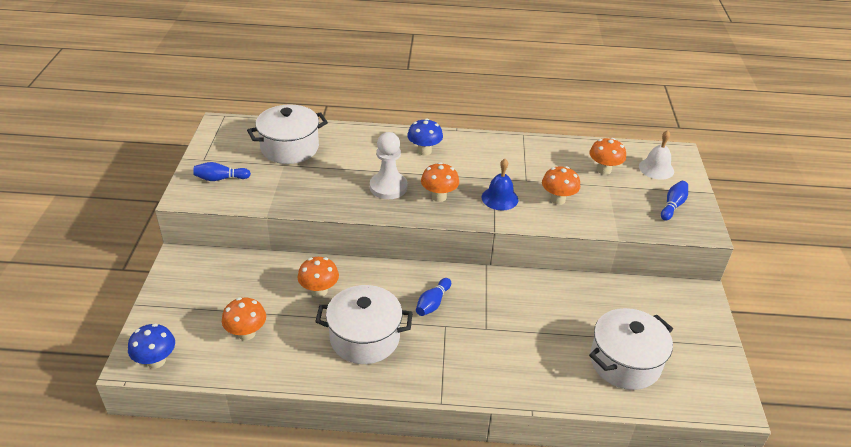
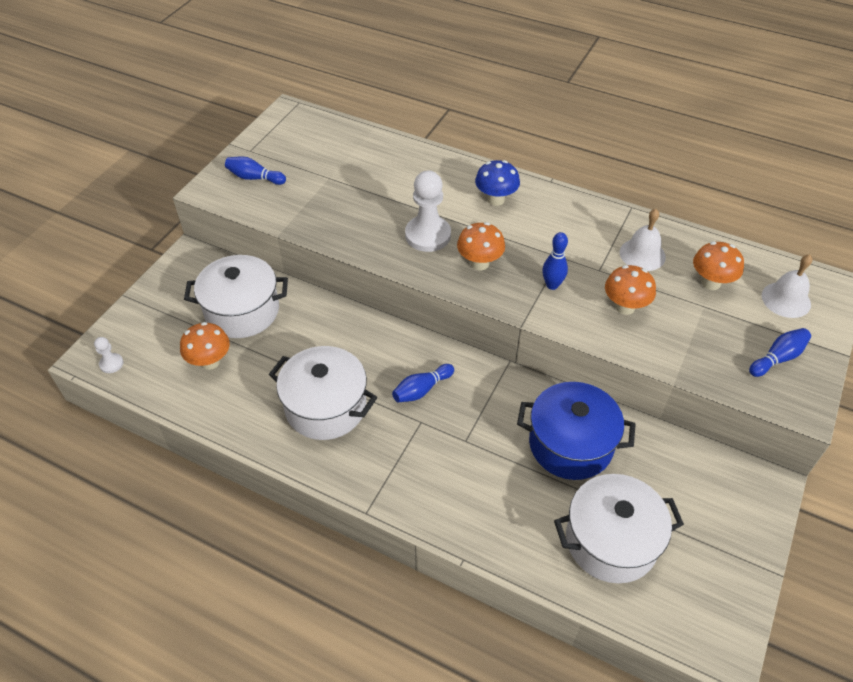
camera: 25 degrees right, 10 degrees up
(156, 361) = (111, 364): blue mushroom -> white pawn
(290, 148) = (346, 158): white pot -> white pot (242, 311)
(319, 291) = (307, 336): orange mushroom -> none
(499, 198) = (552, 285): blue bell -> blue bowling pin
(549, 163) = (642, 254): none -> white bell
(561, 308) = (570, 444): none -> blue pot

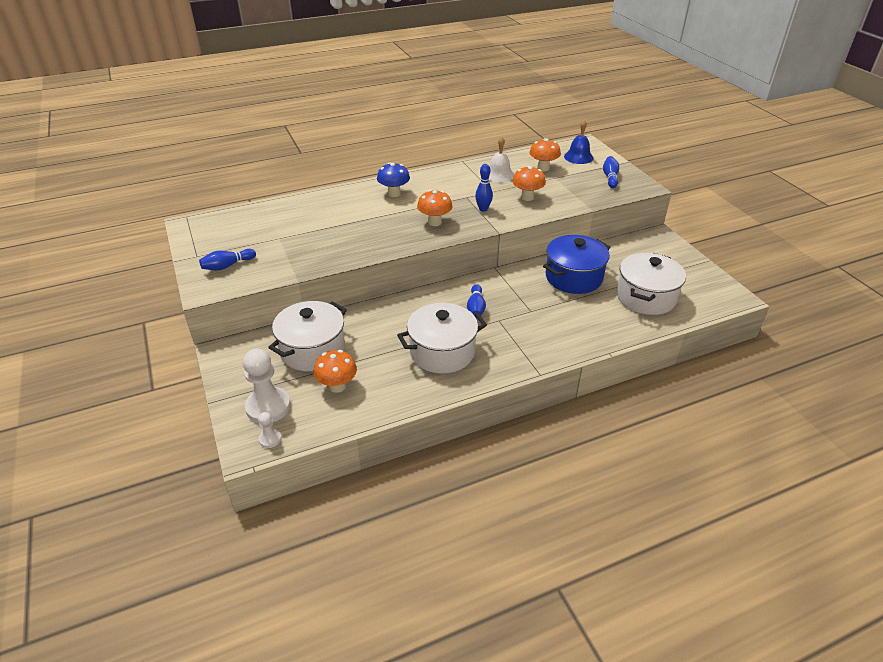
camera: 50 degrees left, 10 degrees down
(428, 235) = (387, 228): white pawn -> white pawn (268, 407)
(786, 299) = (578, 157): white bell -> blue bell

